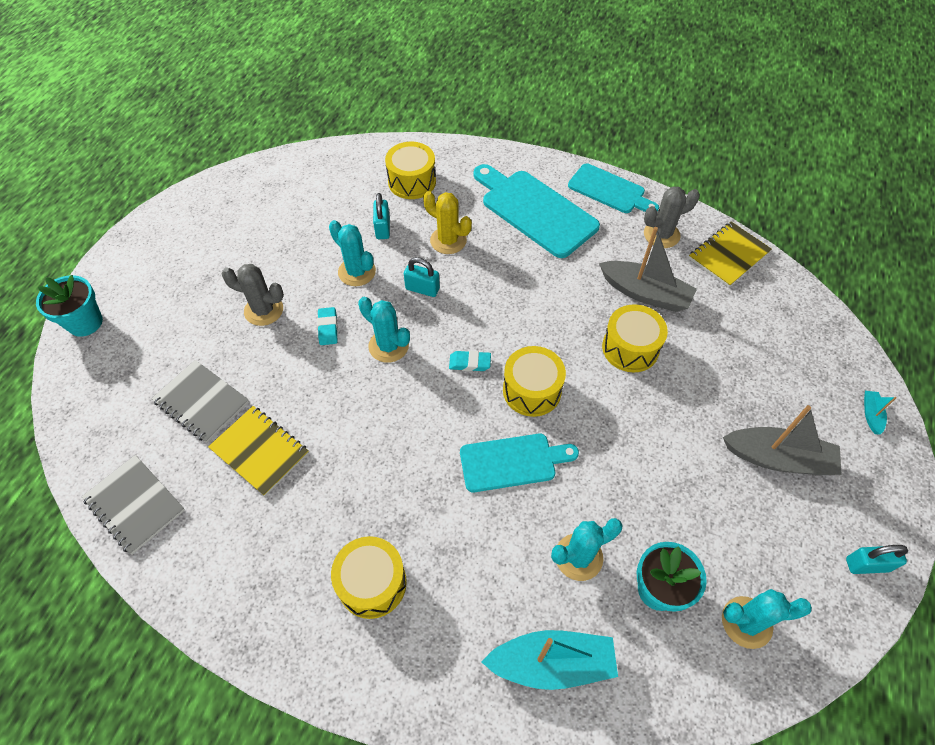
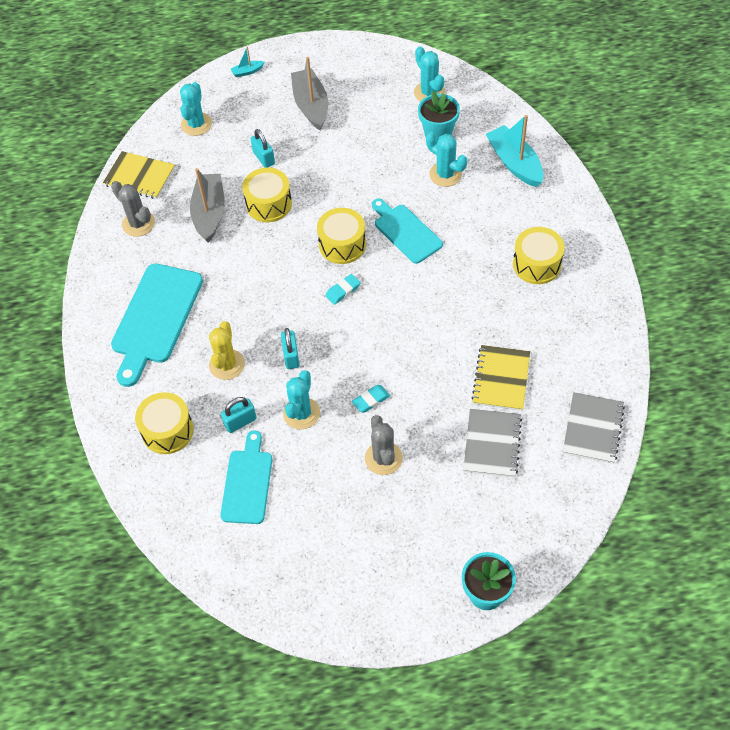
camera: 115 degrees left, 0 degrees up
(388, 346) = (361, 349): turquoise cactus -> turquoise cactus (196, 124)
(470, 363) = (343, 291): turquoise eraser -> turquoise eraser turned 75 degrees clockwise
(609, 190) = (101, 276): turquoise cutting board -> turquoise cutting board (247, 483)
(867, 565) = (357, 54): turquoise padlock -> turquoise padlock (264, 158)

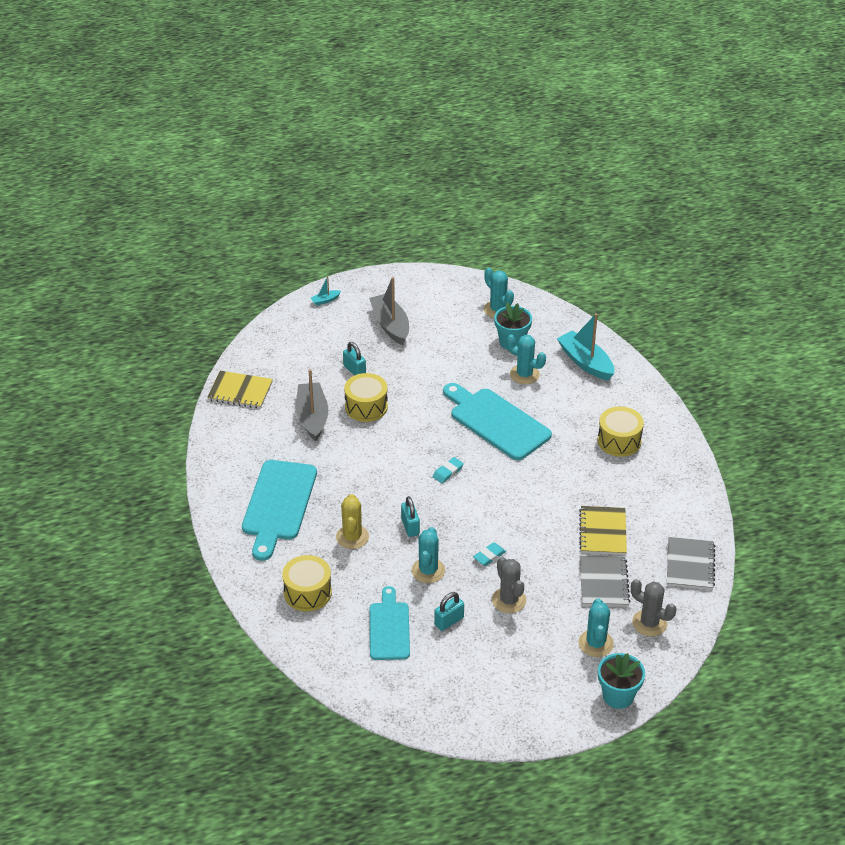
camera: 10 degrees left, 15 degrees down
(138, 223) = (247, 429): grey cactus -> grey cactus (649, 623)
(196, 124) = (285, 346): turquoise cactus -> turquoise cactus (596, 643)
(240, 422) = (373, 581): turquoise padlock -> turquoise padlock (449, 621)
(342, 244) = (440, 435): yellow drum -> none
(405, 232) = (496, 422): turquoise cutting board -> turquoise cutting board, size x1.54

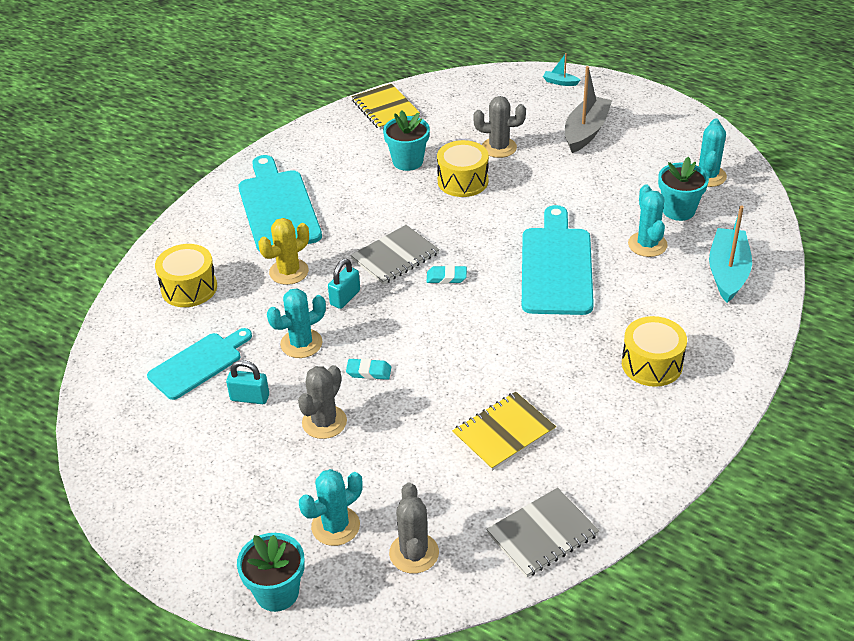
camera: 50 degrees right, 0 degrees up
(278, 504) = (277, 208): turquoise cutting board -> turquoise cutting board turned 105 degrees clockwise
(312, 417) = (408, 161): grey boat -> turquoise flower pot
(354, 370) = (499, 147): turquoise padlock -> grey cactus
(603, 582) = (431, 478): grey notebook -> grey notebook (395, 256)

